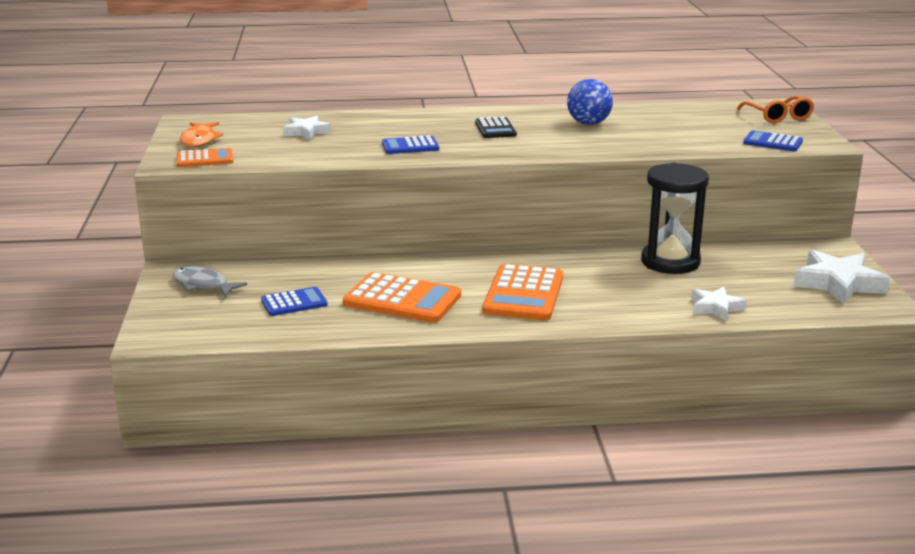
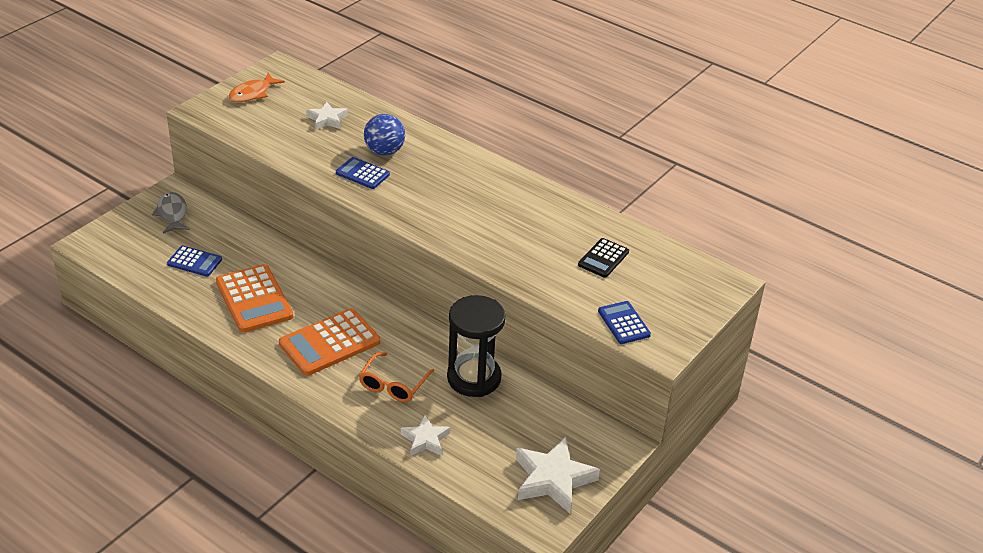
camera: 40 degrees right, 15 degrees up
(205, 159) = (225, 116): orange calculator -> none
(495, 129) = (452, 186): black calculator -> black calculator (603, 258)
(588, 123) = (529, 218): blue ball -> blue ball (384, 151)
(778, 117) = (694, 296): orange glasses -> orange glasses (393, 385)

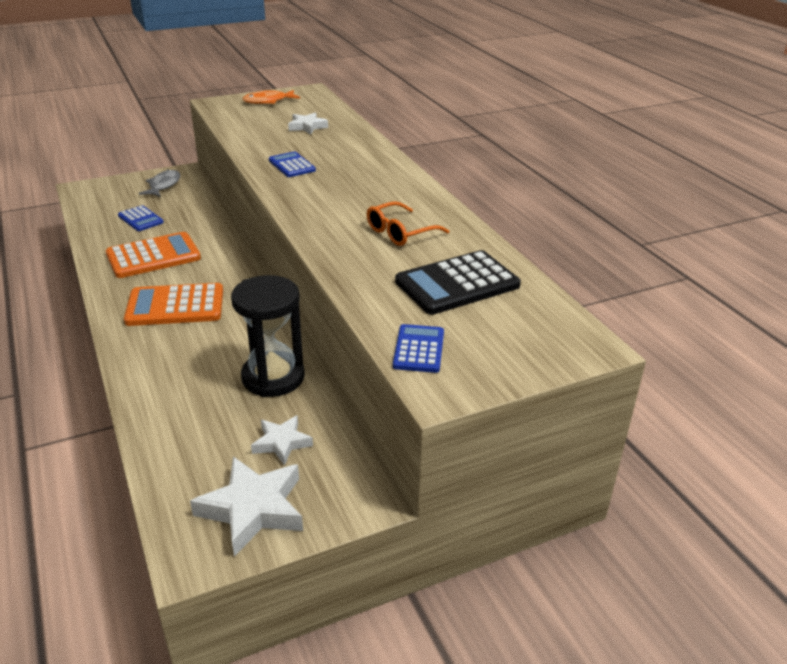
camera: 30 degrees right, 5 degrees down
(254, 299) = (153, 256): orange calculator -> orange calculator turned 120 degrees counterclockwise
(384, 151) = (330, 155): blue ball -> none
(393, 385) = (191, 358): orange glasses -> orange glasses (400, 232)
(425, 440) = (166, 417): white star -> white star (281, 443)
(603, 258) = (457, 284): black calculator -> black calculator, size x1.75

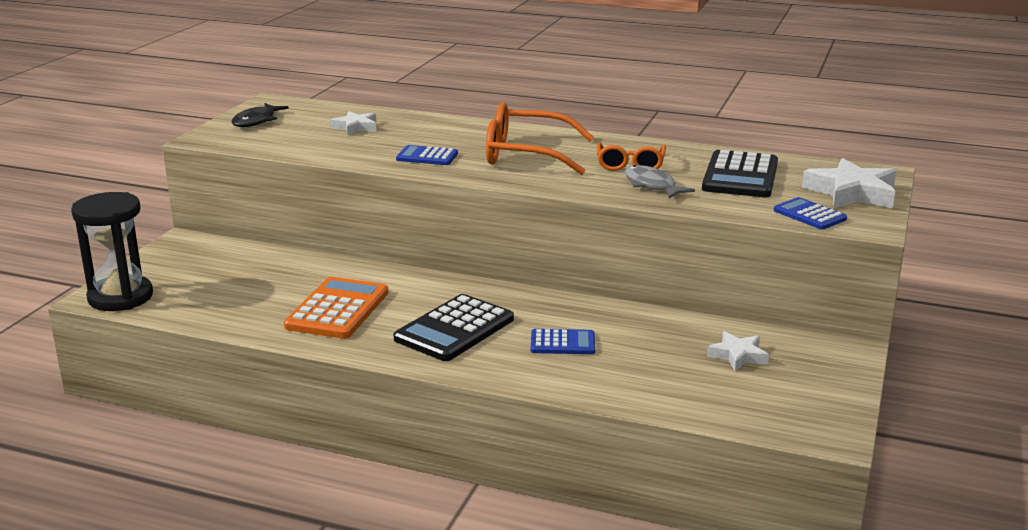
camera: 45 degrees left, 10 degrees down
(140, 219) = (243, 291): blue calculator -> blue calculator (562, 343)
(163, 185) = (191, 258): grey fish -> grey fish (652, 185)
(175, 306) = (454, 329): orange calculator -> black calculator
(253, 509) = (804, 394): white star -> white star (851, 193)
(268, 101) = (256, 121): orange fish -> black fish
(273, 377) = (643, 328): black hourglass -> black hourglass (120, 297)
(353, 191) = (526, 154): none -> orange glasses

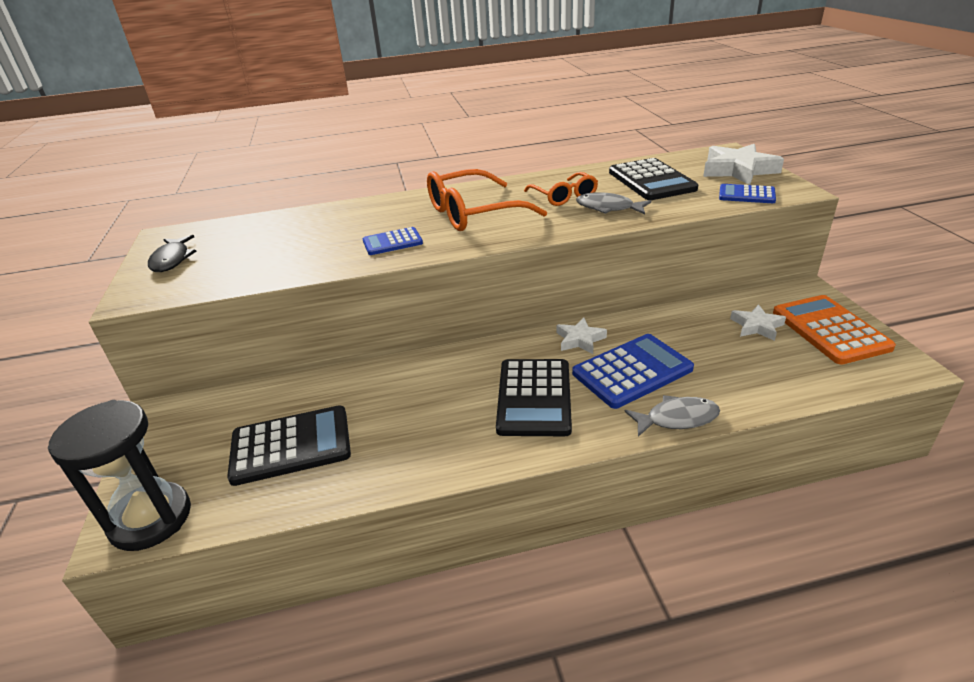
camera: 30 degrees left, 10 degrees up
(245, 291) = (291, 445): none -> black calculator
(337, 309) = (407, 424): orange calculator -> orange calculator (830, 330)
(355, 127) = (285, 235): white star -> white star (580, 340)
(547, 385) = (677, 418): none -> grey fish
(562, 343) = (632, 371): blue calculator -> blue calculator, size x1.75

